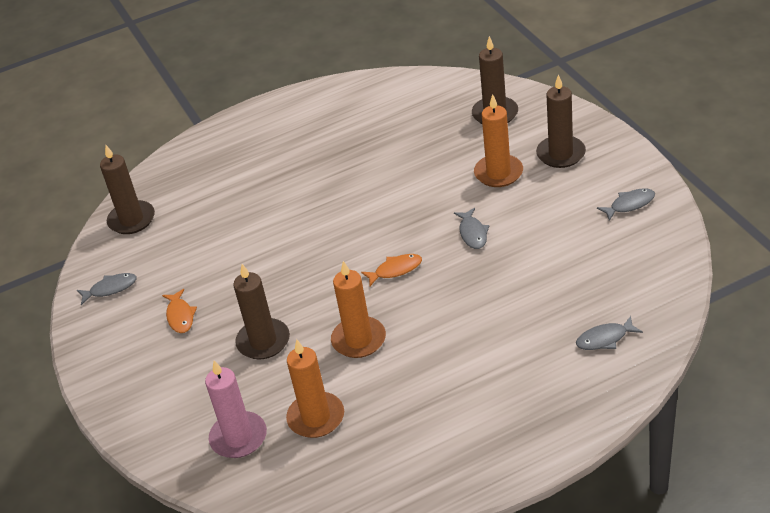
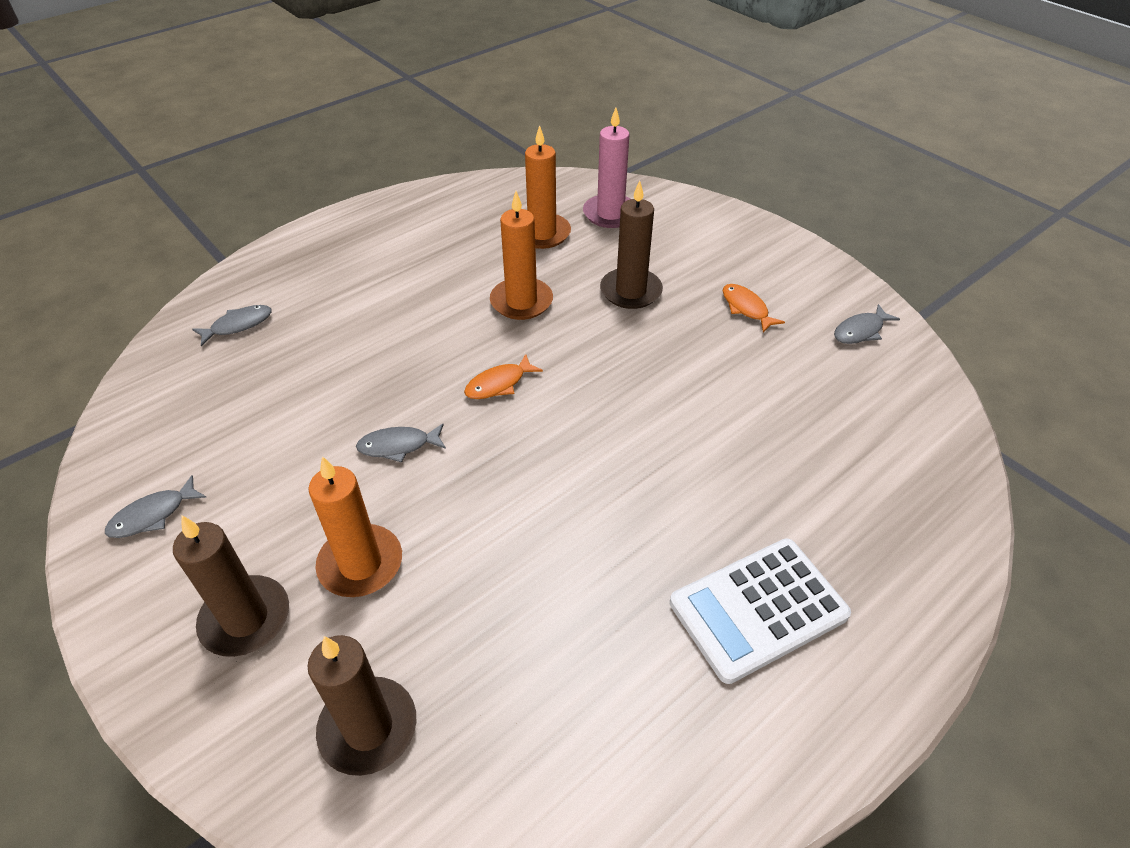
camera: 160 degrees right, 5 degrees up
(132, 220) = (921, 427): brown candle -> none
(292, 143) = (758, 609): none -> white calculator
(473, 233) = (398, 446): grey fish -> grey fish turned 75 degrees counterclockwise

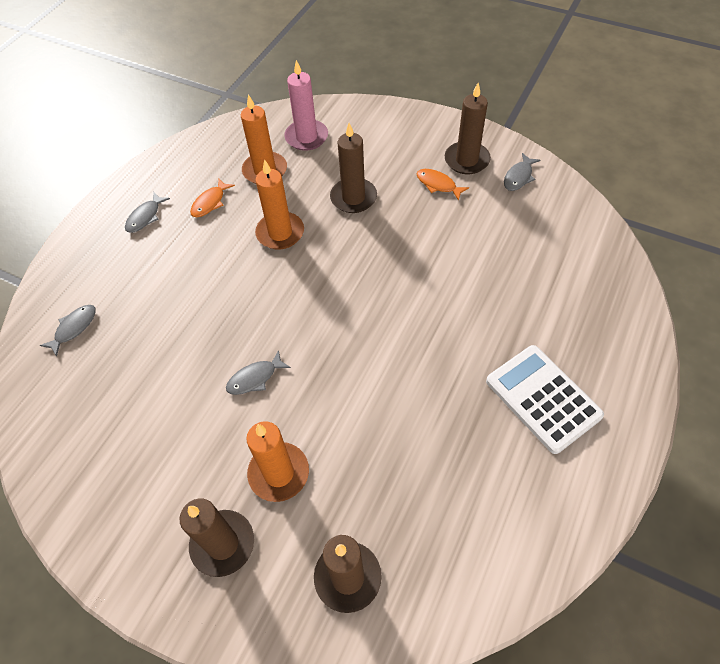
camera: 20 degrees left, 10 degrees up
(153, 515) = (106, 500): grey fish -> grey fish (145, 217)
(499, 384) = (299, 304): orange fish -> orange fish (210, 202)
(758, 609) = (543, 398): white calculator -> white calculator turned 105 degrees clockwise
(799, 292) = (466, 160): none -> brown candle

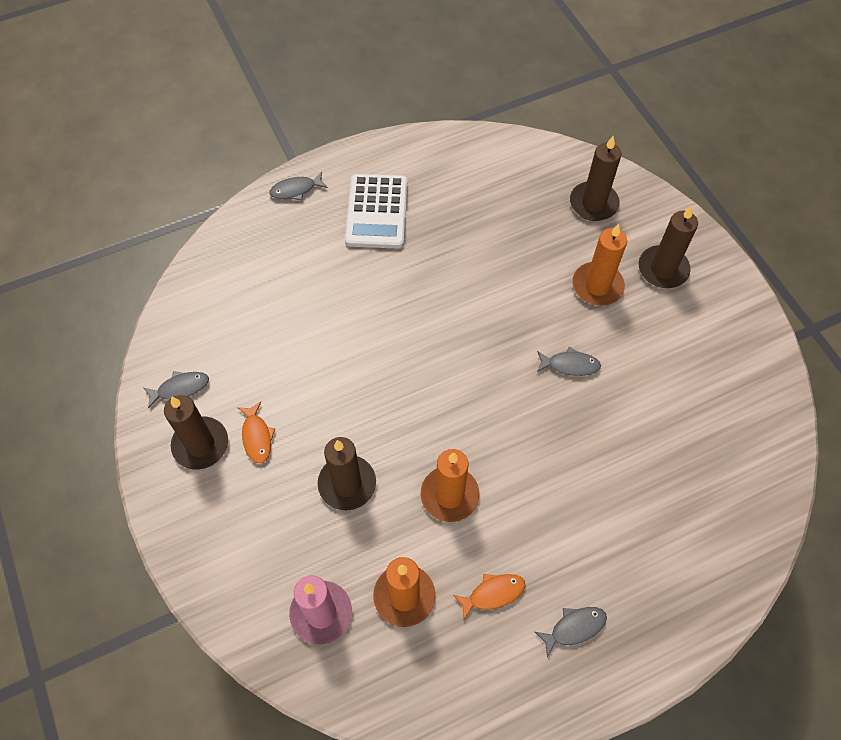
camera: 145 degrees left, 5 degrees up
(74, 328) = (708, 528): grey fish -> grey fish (296, 190)

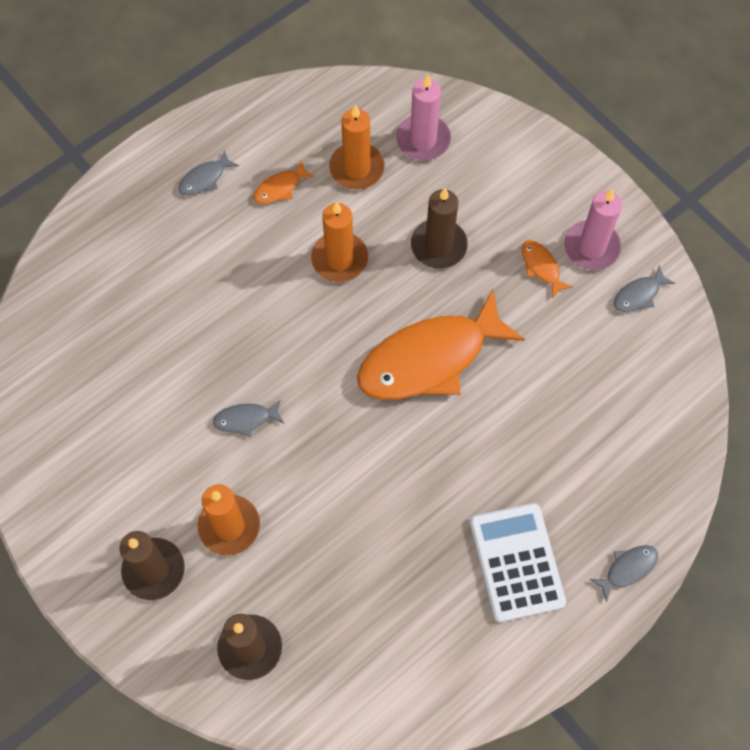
camera: 165 degrees right, 5 degrees up
(200, 444) = (591, 247): brown candle -> pink candle
(392, 377) = (430, 359): none -> orange fish

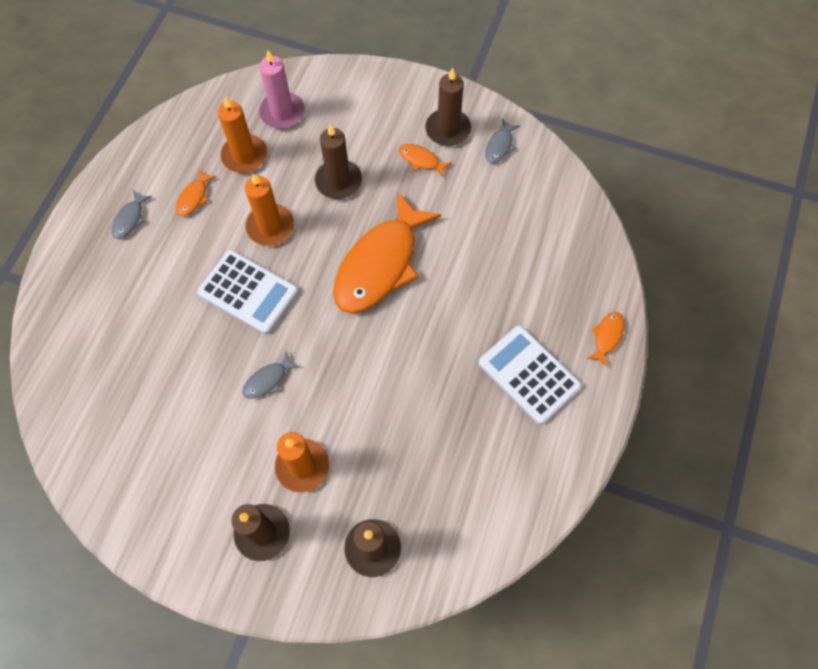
camera: 30 degrees left, 0 degrees up
(278, 317) = (248, 292): none -> white calculator
(591, 247) = (448, 129): pink candle -> brown candle
(627, 569) = (607, 336): grey fish -> orange fish

